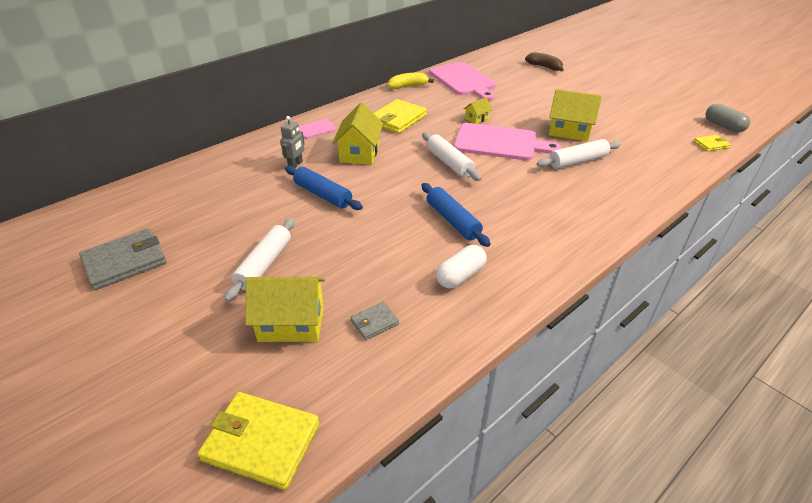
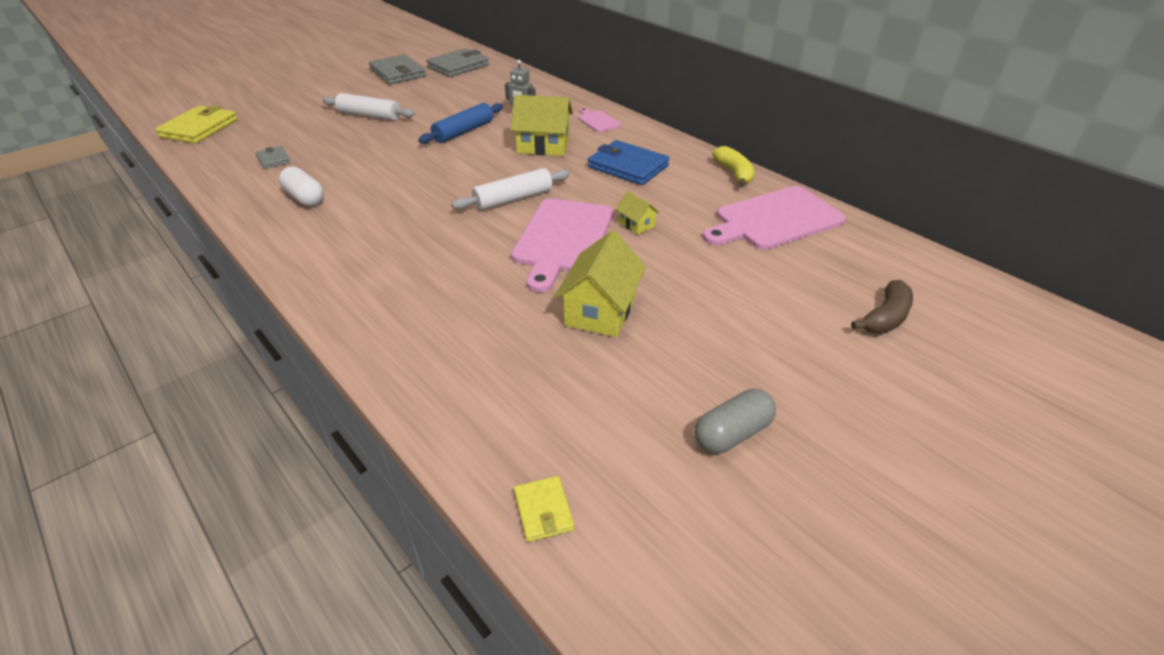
camera: 90 degrees right, 0 degrees up
(130, 214) = (458, 66): none -> grey wallet
(291, 323) = (295, 130): yellow house -> none
(397, 119) = (628, 166): yellow wallet -> blue wallet
(453, 220) = (393, 197): blue rolling pin -> none
(577, 161) = (502, 304): white rolling pin -> none
(723, 126) = (634, 574): grey capsule -> grey capsule (732, 434)

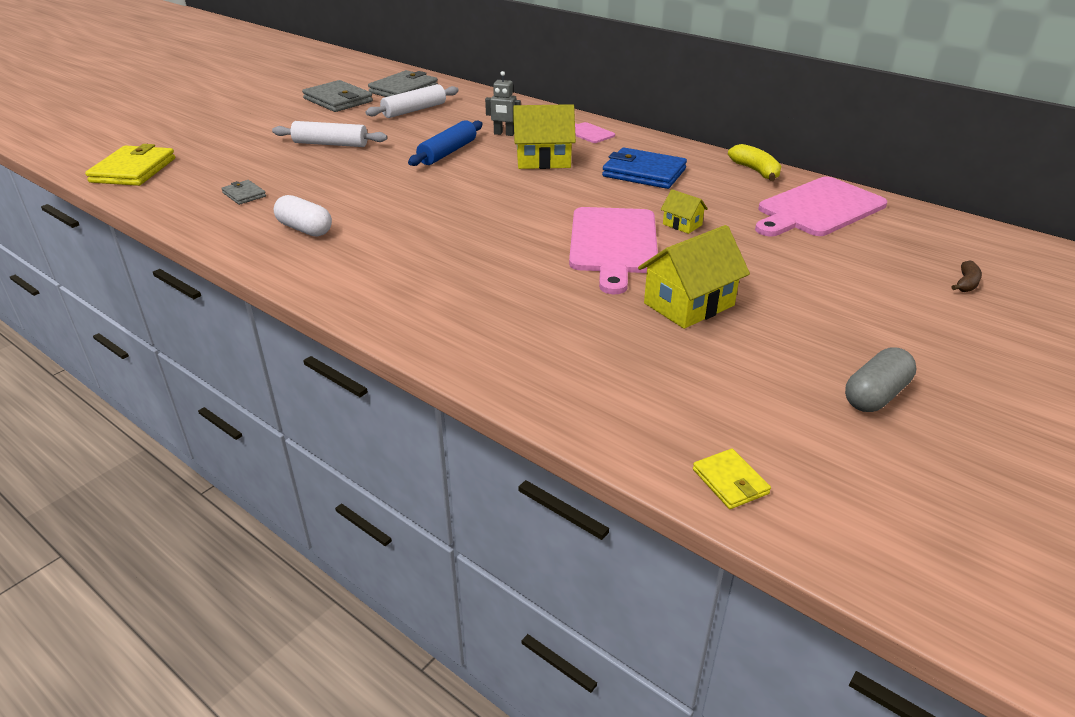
camera: 10 degrees left, 5 degrees down
(513, 199) = (539, 211): white rolling pin -> white rolling pin (414, 110)
(600, 310) = (689, 304): yellow house -> yellow house turned 45 degrees clockwise
(885, 317) = (966, 283): brown banana -> brown banana, size x0.62

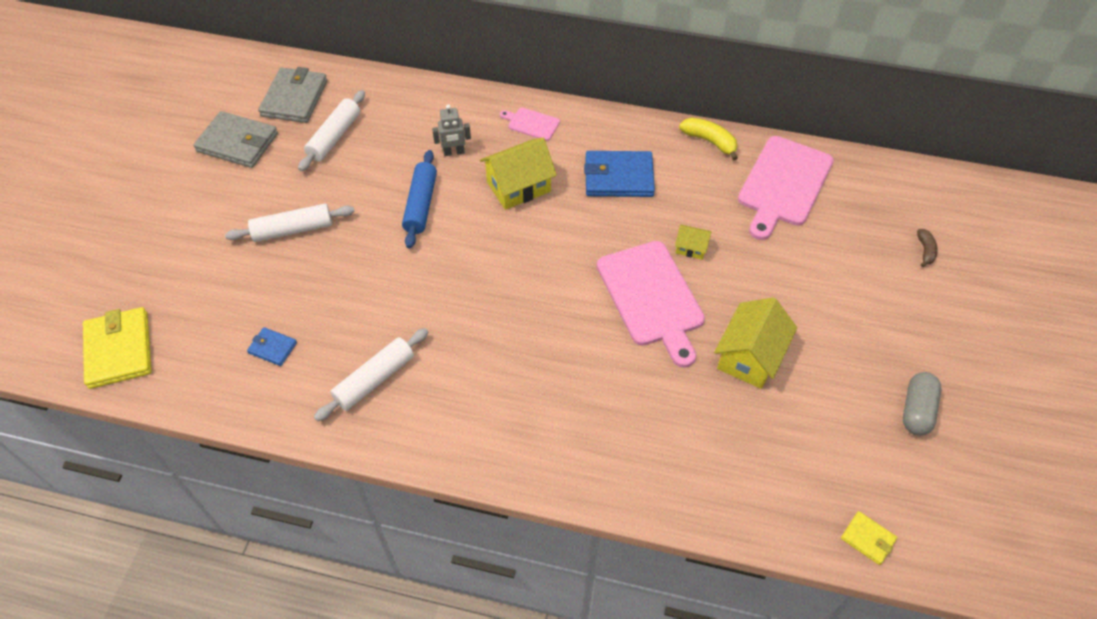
camera: 25 degrees left, 20 degrees up
(244, 194) = (272, 348): grey wallet -> blue wallet
(305, 229) = (374, 379): white capsule -> white rolling pin

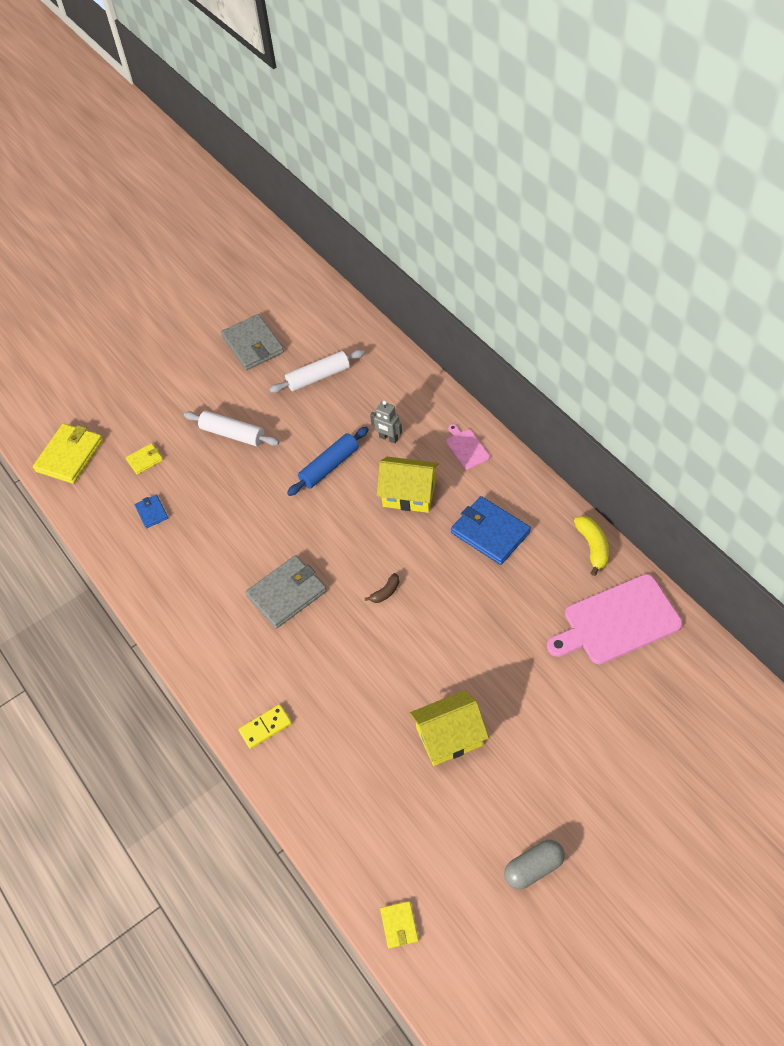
camera: 45 degrees right, 0 degrees up
(216, 305) = (145, 460): none -> yellow wallet
(294, 98) = (318, 330): grey wallet -> grey wallet (286, 594)
(374, 379) = (191, 576): white rolling pin -> none
(585, 463) = (265, 727): none -> yellow domino
(651, 297) = (422, 643): pink cutting board -> none
(691, 248) = (489, 625): yellow house -> none
(925, 250) = (680, 755): brown banana -> brown banana (385, 592)

